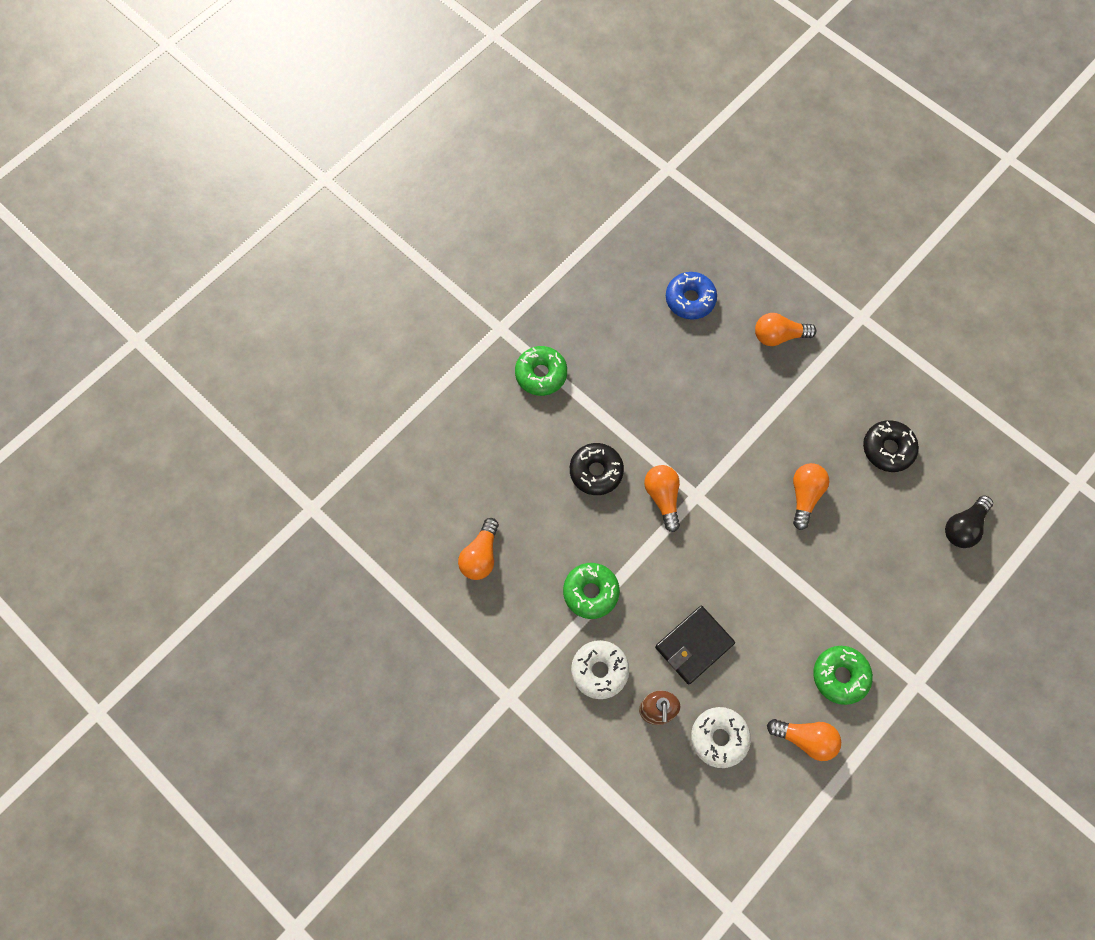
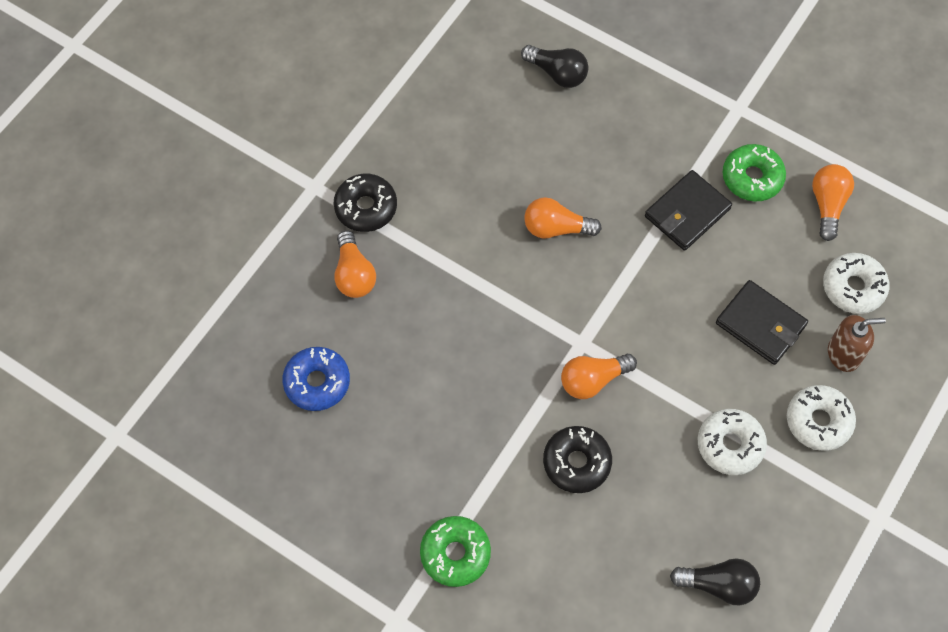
camera: 100 degrees left, 5 degrees down
(481, 555) = (718, 584): orange light bulb -> black light bulb
(590, 592) = (730, 445): green donut -> white donut
(809, 609) = (687, 212): none -> black wallet
(888, 449) = (481, 149): black donut -> black donut (366, 207)

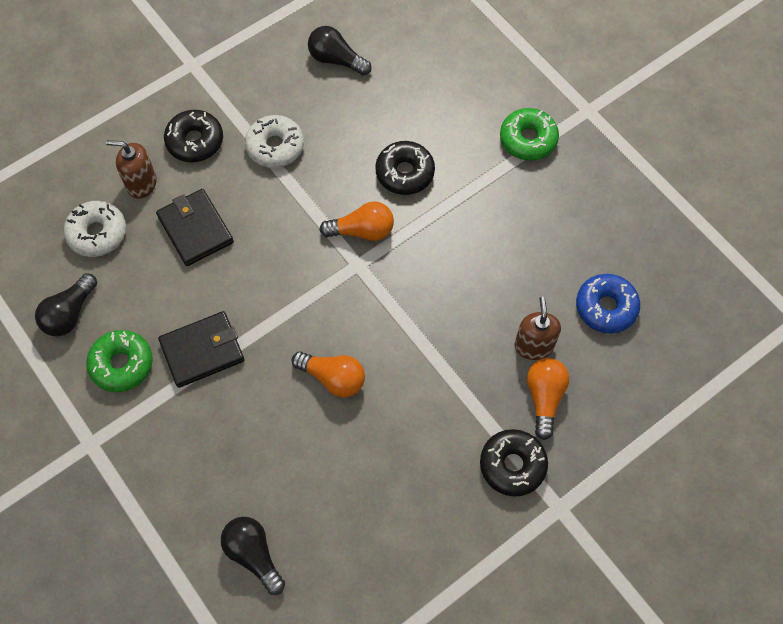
camera: 160 degrees left, 0 degrees up
(378, 319) = (533, 346): none -> brown soap dispenser
(818, 421) = (195, 141): white donut -> black donut
(827, 205) = (70, 313): orange light bulb -> black light bulb

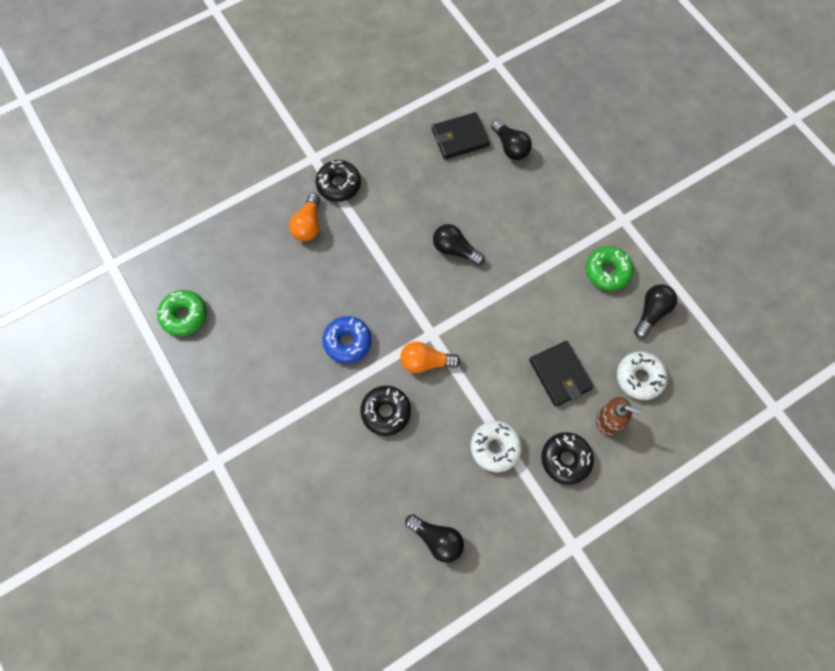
camera: 175 degrees left, 5 degrees up
(202, 351) = (549, 276): black wallet -> black wallet (460, 138)
(333, 378) = (455, 250): orange light bulb -> black light bulb
(528, 139) = (276, 436): green donut -> green donut (184, 315)
(533, 346) = (308, 261): brown soap dispenser -> none
(606, 307) = (248, 284): blue donut -> blue donut (347, 342)

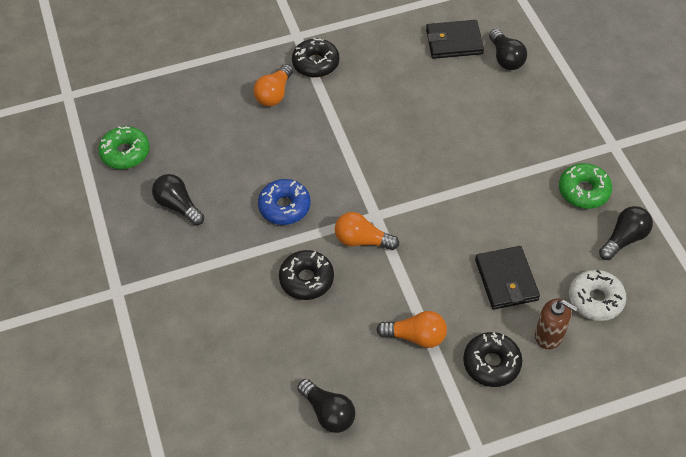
camera: 15 degrees right, 15 degrees down
(455, 250) = (421, 142): black light bulb -> black light bulb (178, 206)
(495, 447) = (416, 336): white donut -> orange light bulb

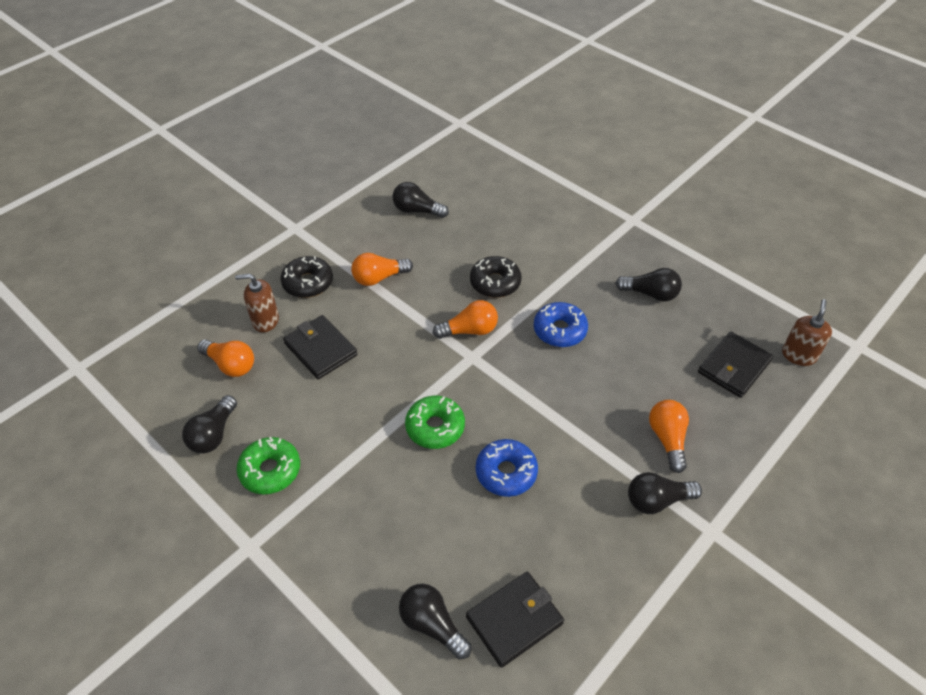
camera: 150 degrees right, 5 degrees down
(119, 107) = (798, 355): none -> brown soap dispenser
(125, 153) = (743, 317): green donut -> green donut (435, 427)
(176, 120) = (733, 367): none -> black wallet
(316, 63) = (657, 500): black donut -> black light bulb
(406, 119) = (506, 472): none -> blue donut
(595, 299) = (230, 365): white donut -> orange light bulb

